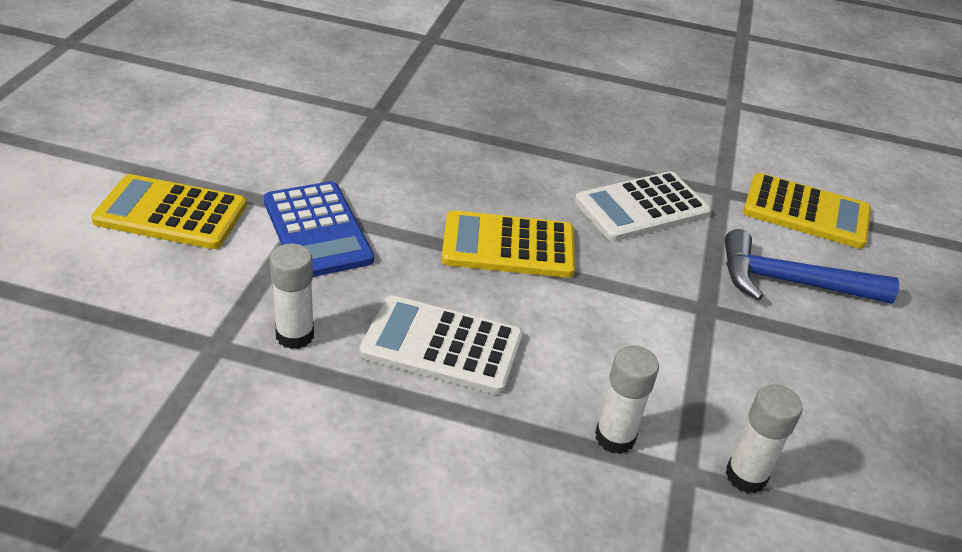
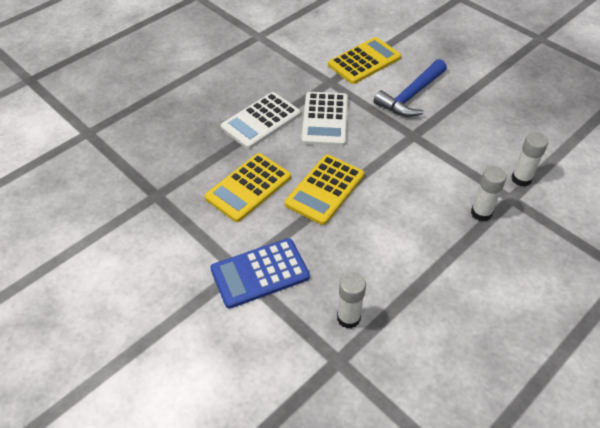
camera: 55 degrees left, 10 degrees up
(171, 213) = (195, 347): yellow calculator -> yellow calculator (248, 187)
(317, 230) = (260, 273): blue calculator -> blue calculator turned 150 degrees clockwise
(442, 345) = (389, 253): white calculator -> white calculator (261, 121)

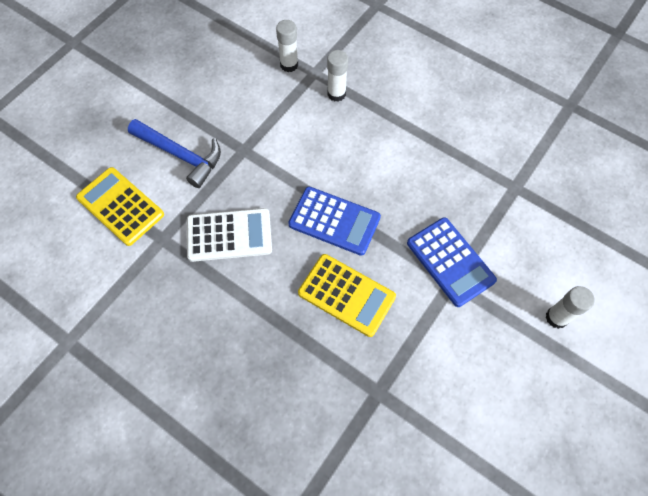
camera: 100 degrees left, 15 degrees up
(261, 121) = (240, 303): white calculator -> none
(325, 189) = (334, 221): yellow calculator -> blue calculator
(348, 318) = (474, 184): white glue stick -> white glue stick (556, 317)

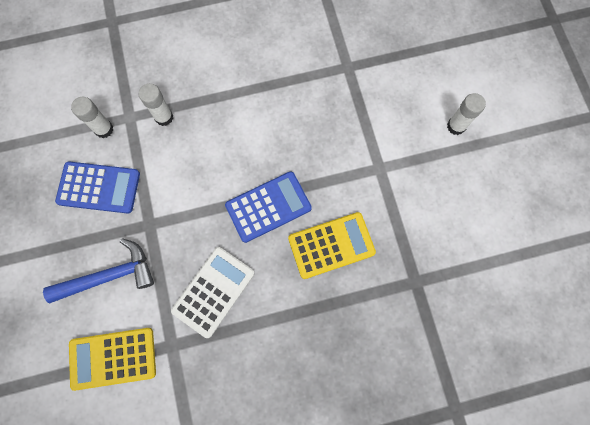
camera: 50 degrees left, 10 degrees up
(450, 262) = (365, 156): blue calculator -> blue calculator (99, 188)

